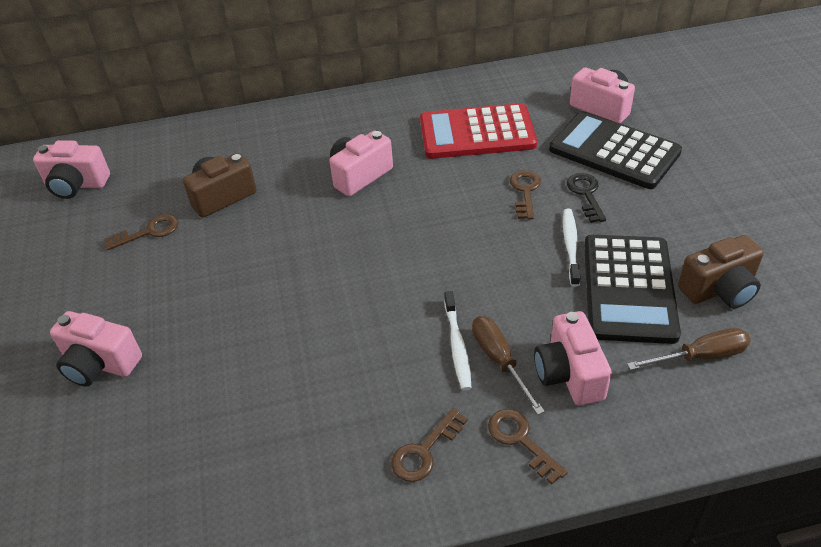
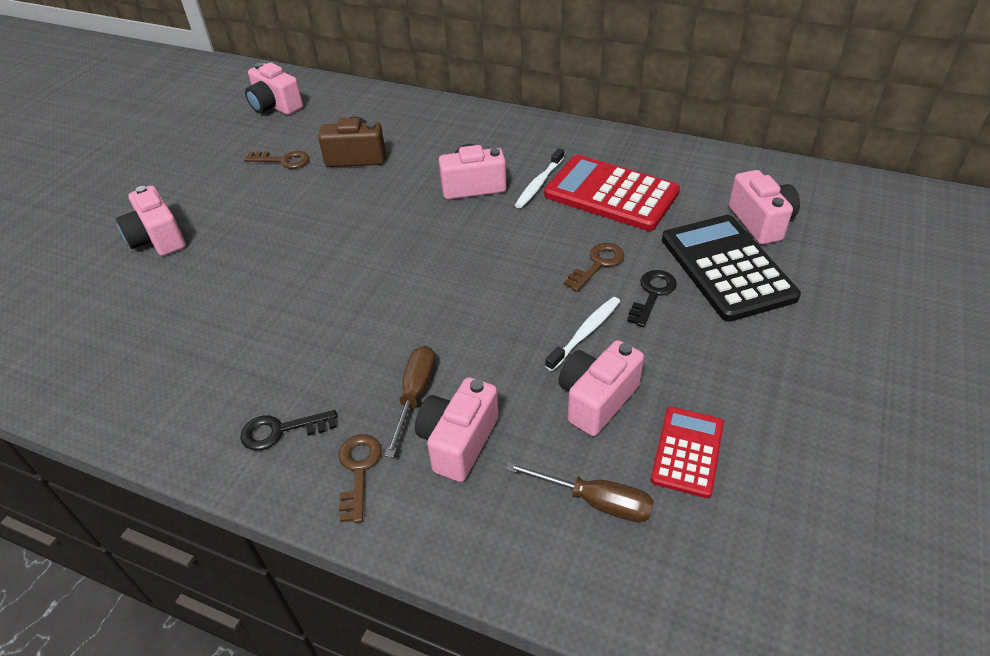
camera: 35 degrees right, 0 degrees up
(424, 451) = (281, 430): brown key -> black key
(457, 345) = (396, 363): white toothbrush -> white toothbrush (539, 184)
(628, 288) = (596, 399): black calculator -> pink camera
(719, 289) = (687, 452): brown camera -> red calculator

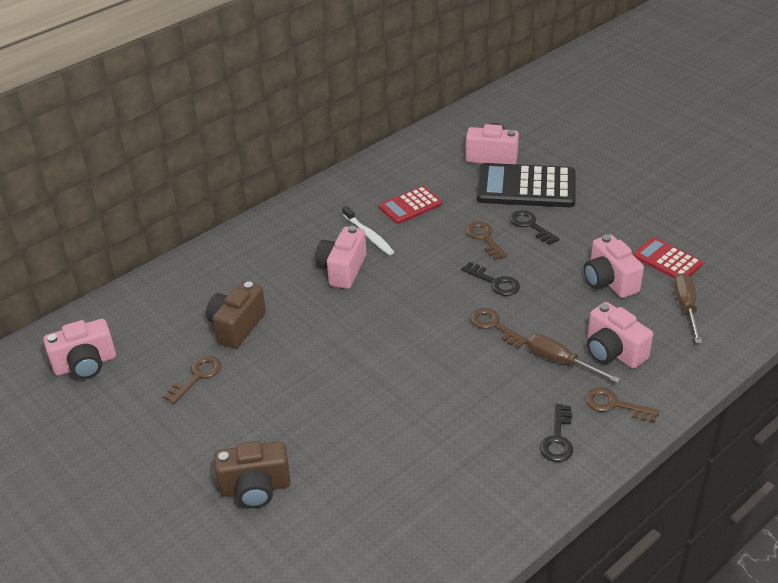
camera: 65 degrees left, 5 degrees down
(158, 239) = (255, 488): pink camera -> brown camera
(448, 319) = (494, 326): none -> brown key
(524, 297) = (495, 282): none -> black key
(585, 333) = (548, 266): white toothbrush -> none
(595, 501) = (686, 308): brown screwdriver -> brown screwdriver turned 45 degrees counterclockwise
(611, 194) = (410, 206): red calculator -> red calculator, size x0.57

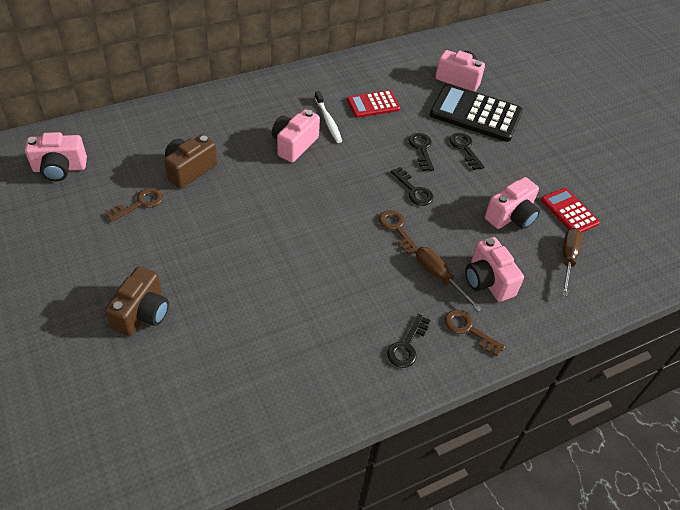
camera: 10 degrees right, 10 degrees up
(255, 488) = (142, 313): brown camera -> brown camera turned 75 degrees counterclockwise
(484, 238) = (421, 149): brown key -> black key
(609, 281) = (511, 216): pink camera -> pink camera turned 120 degrees counterclockwise

